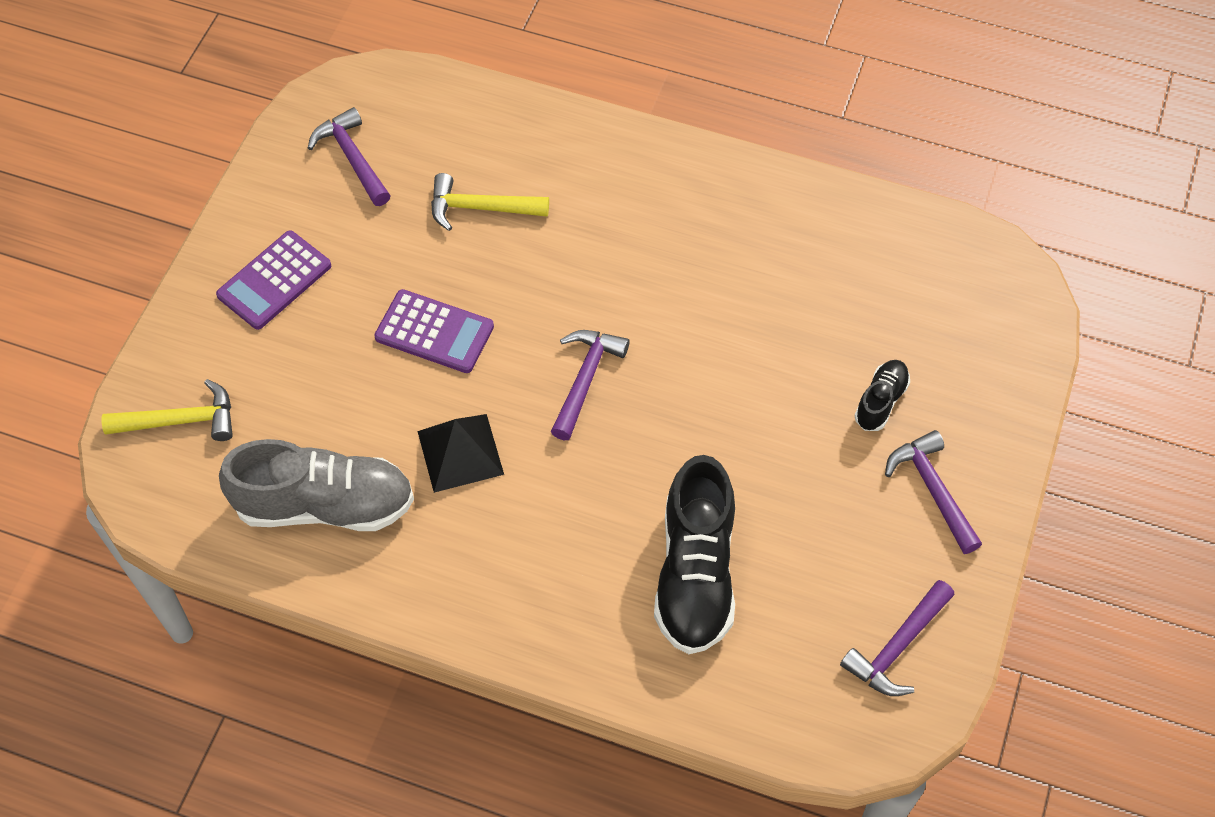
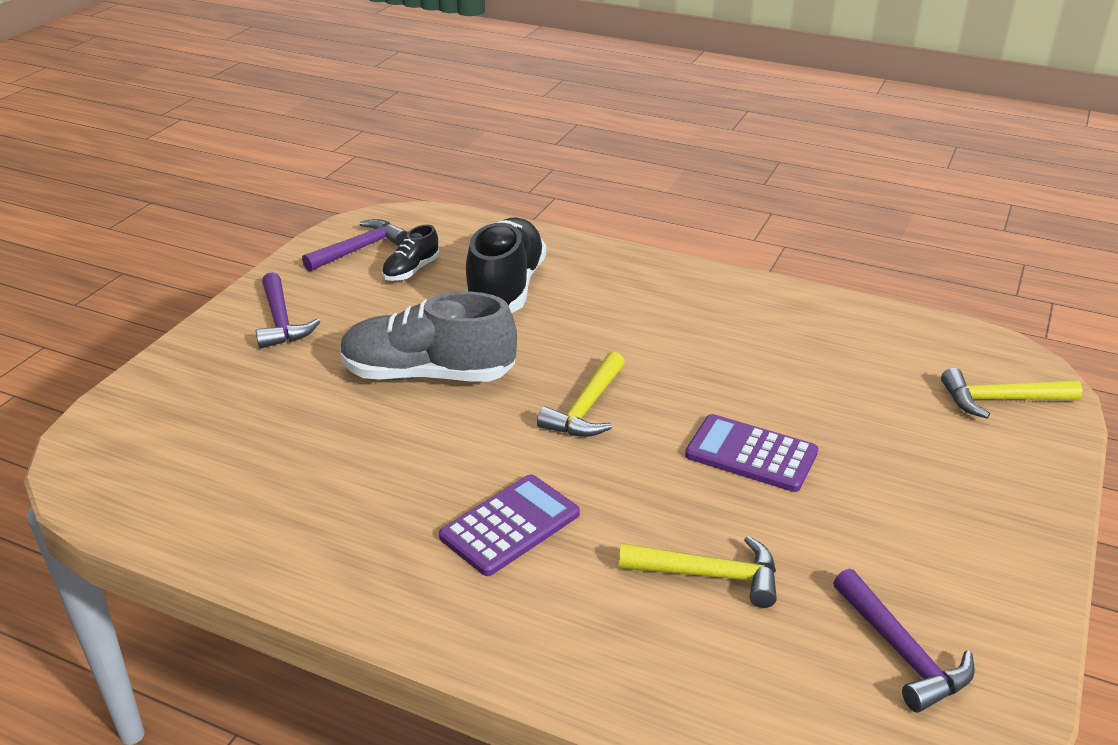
camera: 175 degrees left, 25 degrees down
(274, 281) = (954, 512): purple calculator -> purple calculator (510, 525)
(325, 505) = (833, 339): grey shoe -> grey shoe (428, 374)
(460, 452) = (712, 365): black pyramid -> none
(585, 380) = (586, 408): purple hammer -> yellow hammer
(880, 401) = (294, 377): black shoe -> black shoe (411, 270)

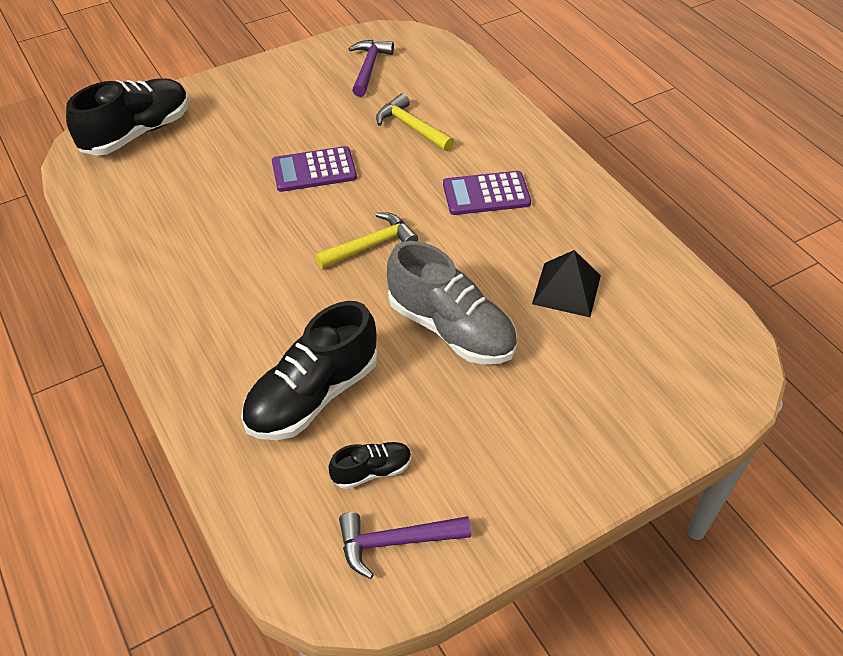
camera: 145 degrees left, 15 degrees up
(281, 321) = (532, 460): purple hammer -> none
(326, 459) = (566, 289): none -> black pyramid
(751, 454) = (314, 170): purple calculator -> purple calculator turned 105 degrees clockwise
(1001, 400) = (137, 133): yellow hammer -> black shoe

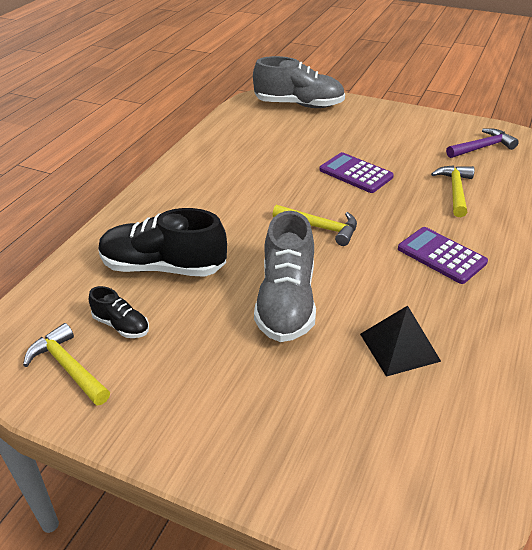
camera: 55 degrees right, 10 degrees down
(137, 133) = (299, 105): black shoe -> grey shoe
(396, 542) = (68, 367): purple hammer -> yellow hammer

